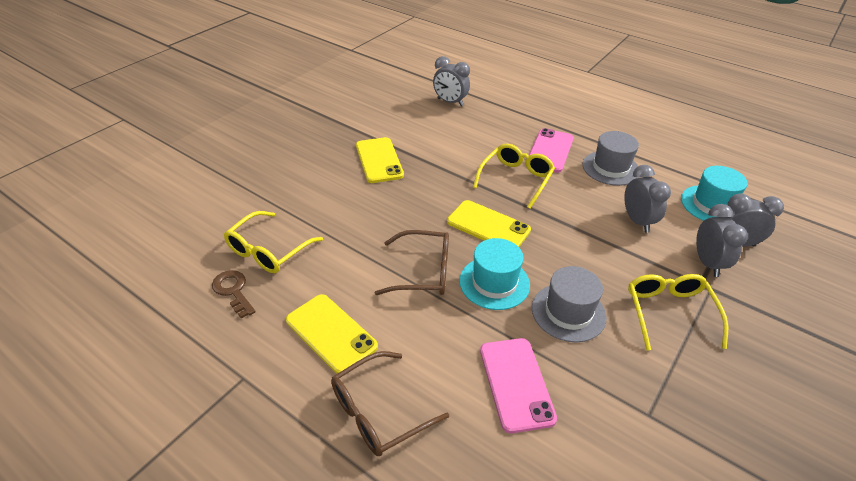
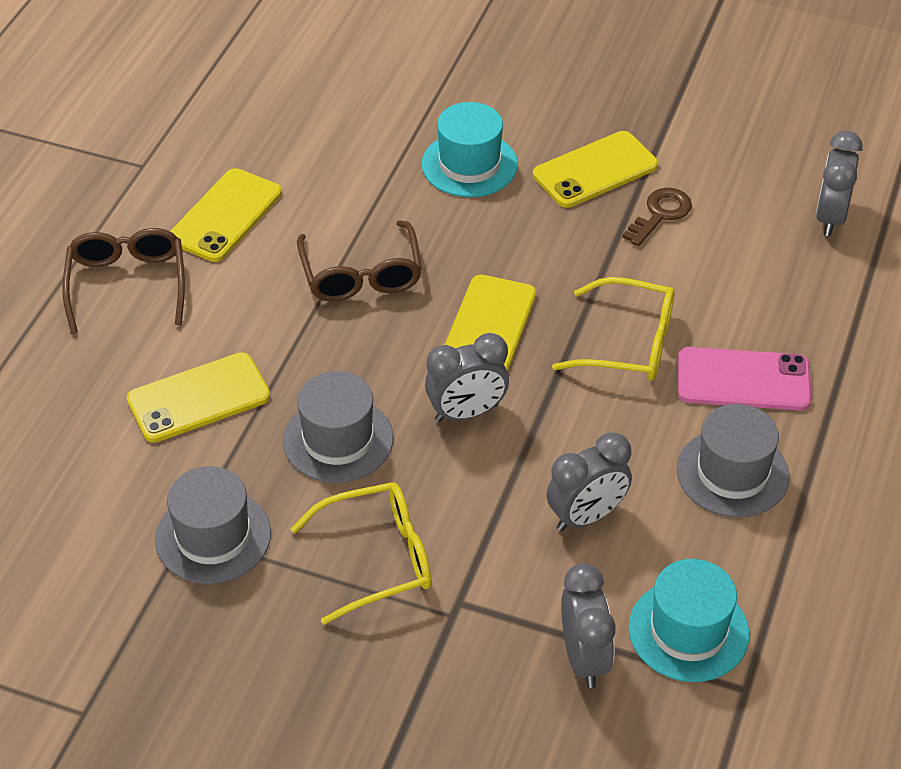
camera: 75 degrees right, 5 degrees up
(233, 291) = (263, 114): brown key -> brown key (660, 214)
(268, 251) = (343, 119): yellow glasses -> none
(379, 412) = (127, 284): brown glasses -> brown glasses turned 45 degrees clockwise
(494, 283) = (367, 352): turquoise hat -> turquoise hat (469, 164)
(516, 384) = (198, 398): pink phone -> yellow phone
(651, 398) = (213, 536): none -> grey hat
(707, 263) = (513, 614): grey clock -> grey clock (466, 413)

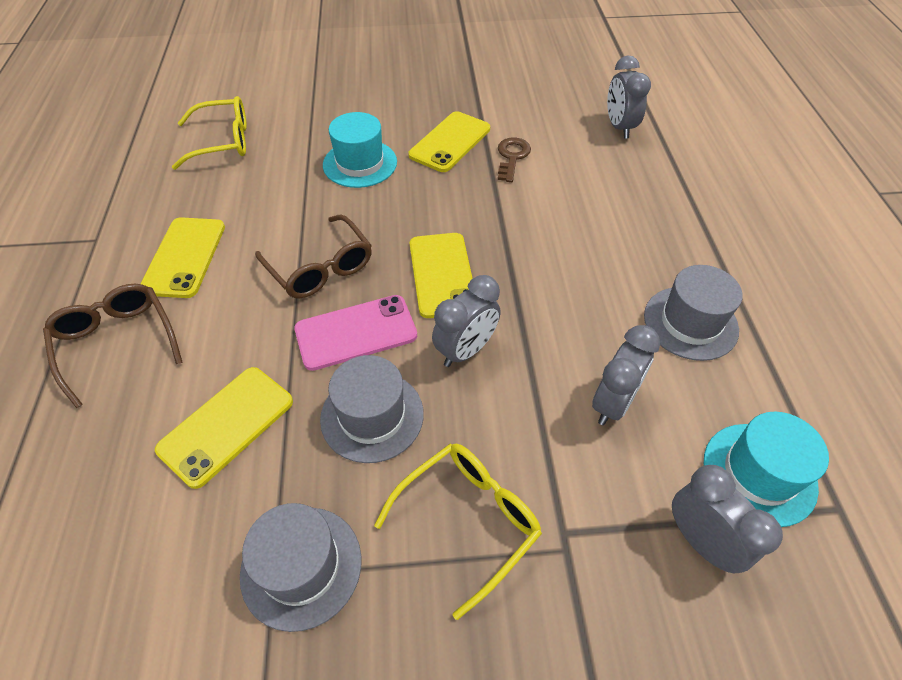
camera: 25 degrees left, 5 degrees up
(629, 343) = (551, 252): yellow glasses -> yellow glasses (223, 142)
(743, 380) = (646, 250): pink phone -> pink phone (356, 332)

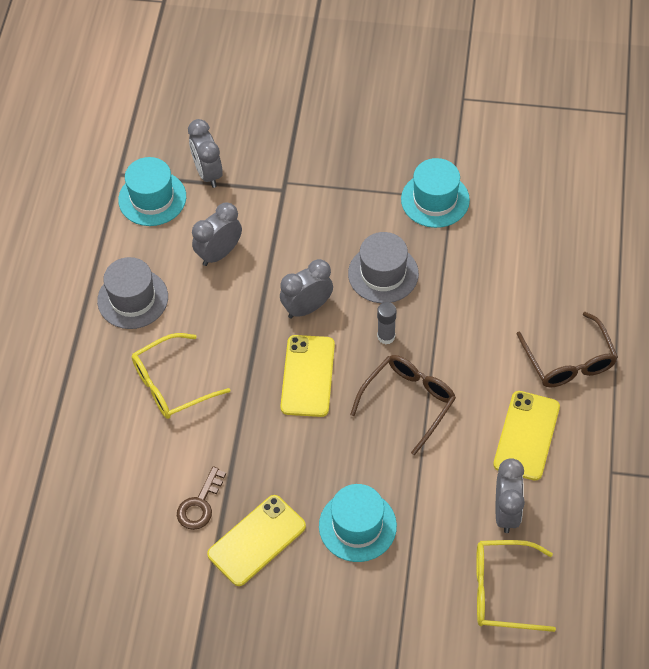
camera: 165 degrees left, 5 degrees up
(226, 425) = (481, 285): yellow phone -> none
(301, 566) = (435, 200): grey hat -> turquoise hat
(320, 268) = (408, 402): brown glasses -> brown glasses turned 60 degrees clockwise
(356, 332) = (386, 336): pink phone -> grey glue stick
(468, 520) = (336, 205): yellow glasses -> yellow glasses (171, 384)
(619, 127) = (68, 528): grey clock -> grey clock (506, 512)

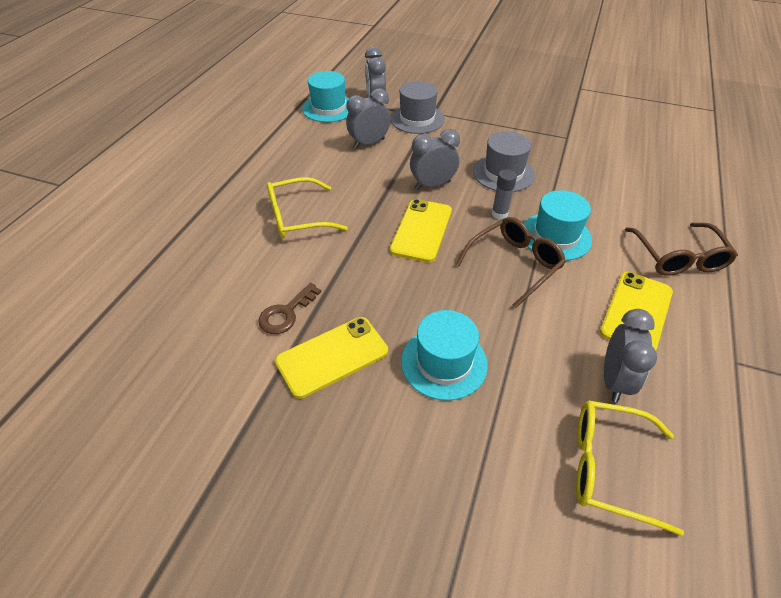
camera: 10 degrees right, 10 degrees down
(132, 299) = (289, 159): grey hat -> grey hat (417, 119)
(435, 200) = (553, 136): turquoise hat -> turquoise hat (555, 236)

